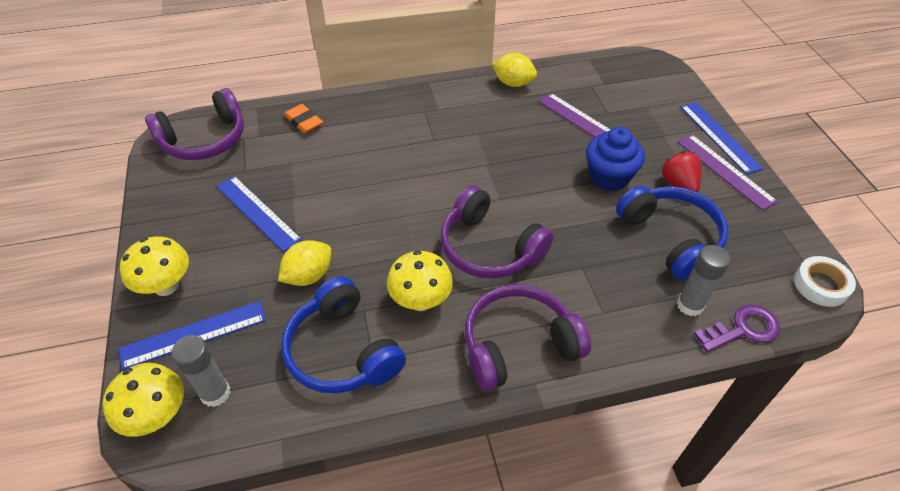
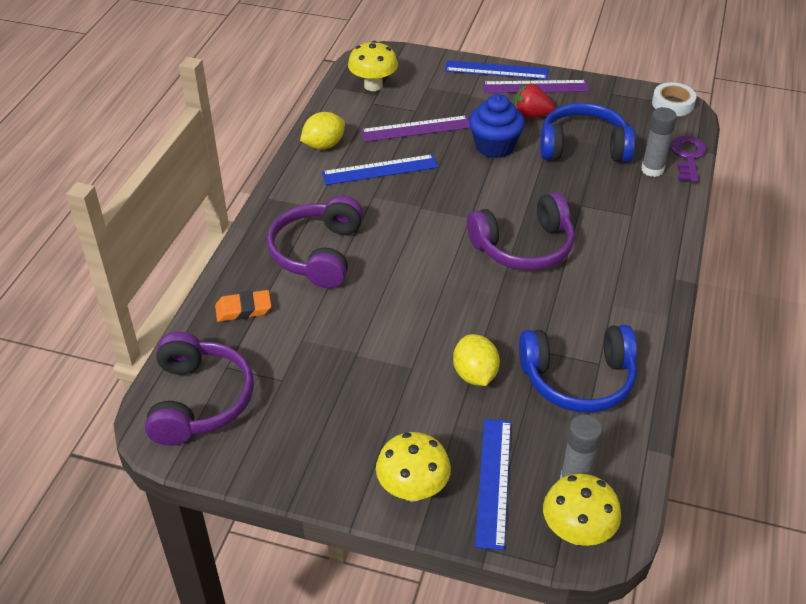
camera: 60 degrees left, 5 degrees down
(257, 212) = (359, 388): blue ruler -> blue ruler (380, 170)
(421, 301) = (554, 310): yellow mushroom -> yellow mushroom (373, 85)
(518, 345) = (636, 272): purple headphones -> purple headphones (318, 253)

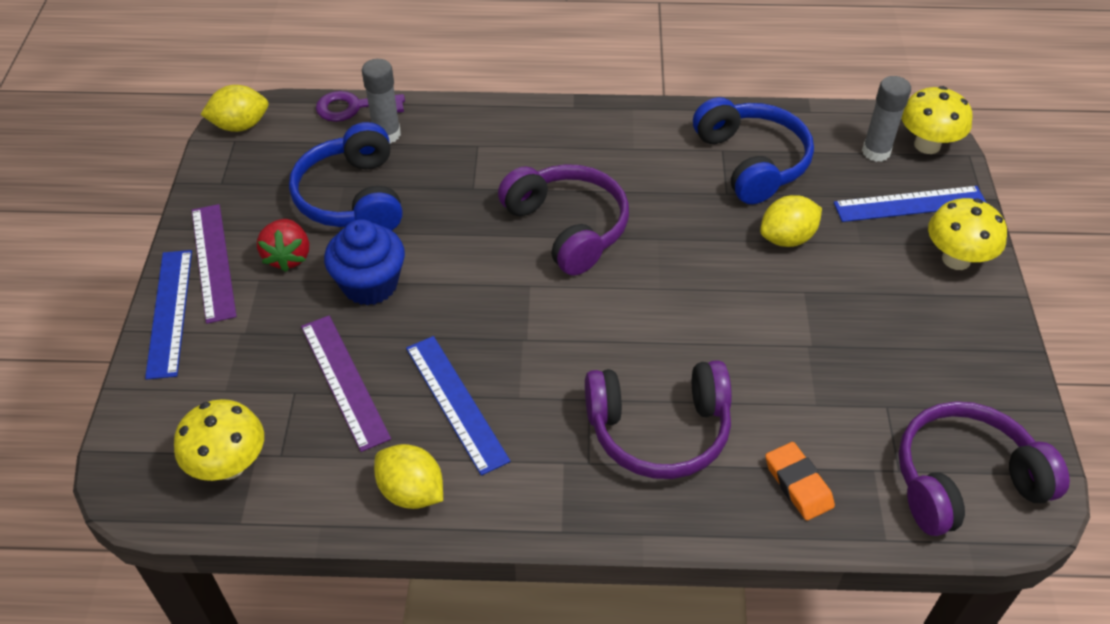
camera: 105 degrees left, 5 degrees up
(672, 104) = (240, 126): white tape -> yellow lemon

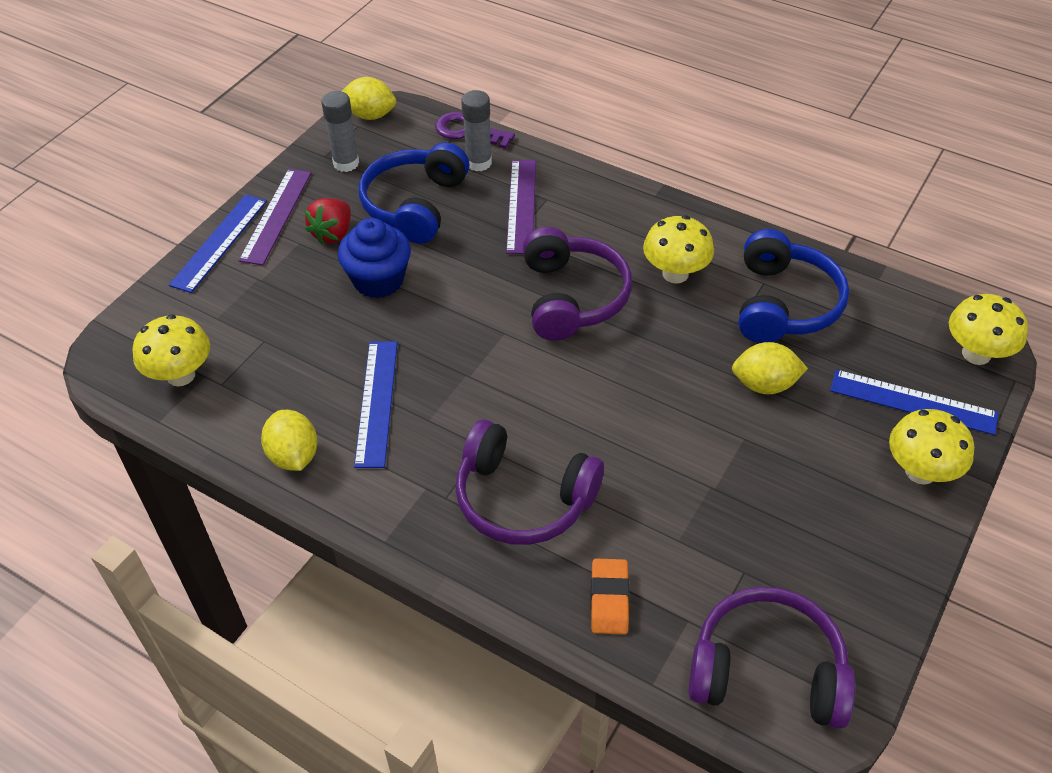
camera: 30 degrees right, 0 degrees up
(344, 381) = (306, 348): purple ruler -> purple ruler (522, 205)
(643, 171) = (675, 274): none -> yellow mushroom
(876, 152) = (916, 340): grey glue stick -> grey glue stick (346, 163)

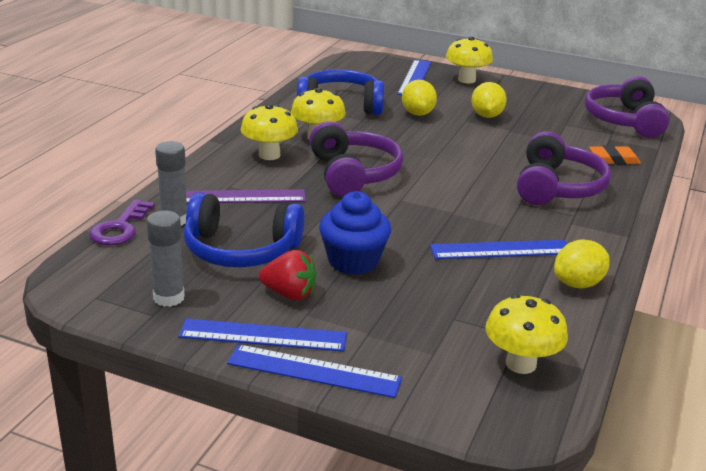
camera: 100 degrees left, 20 degrees down
(276, 216) = (263, 335): purple ruler -> blue ruler
(370, 115) = (77, 290): yellow lemon -> yellow lemon (486, 116)
(571, 297) = (353, 174): purple headphones -> purple headphones turned 90 degrees clockwise
(976, 354) = (369, 61): yellow mushroom -> yellow mushroom (269, 155)

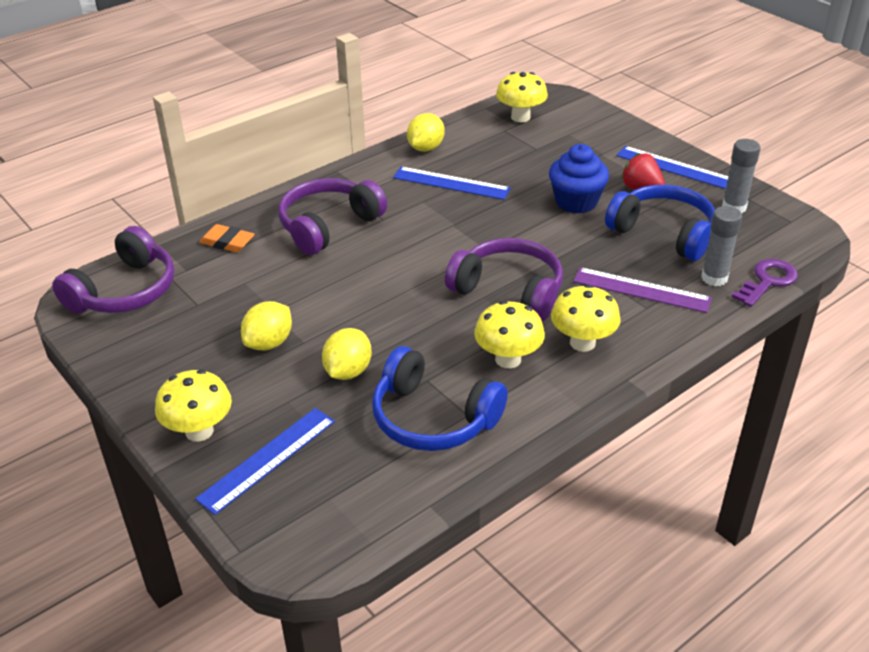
camera: 150 degrees left, 10 degrees up
(314, 371) = (650, 141): blue ruler -> none
(353, 174) = (508, 291): purple headphones -> purple headphones turned 105 degrees clockwise
(578, 284) = (425, 148): yellow lemon -> yellow lemon turned 60 degrees counterclockwise

